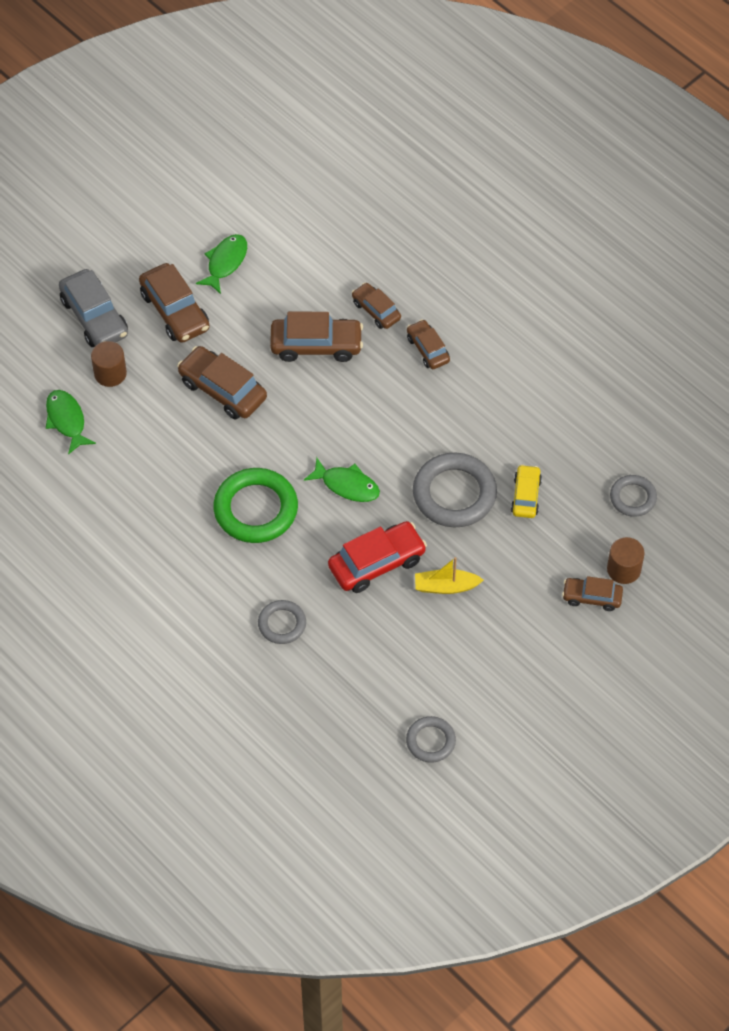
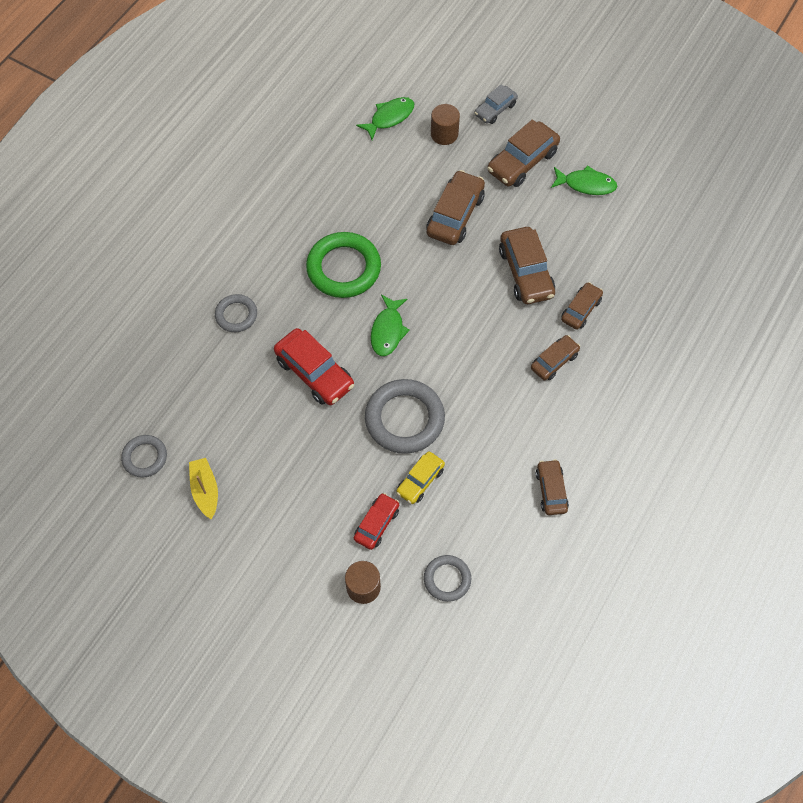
camera: 75 degrees right, 5 degrees up
(94, 317) = (495, 109): grey car -> grey car, size x0.61
(446, 586) = (305, 434): yellow boat -> yellow boat (205, 490)
(526, 496) = (420, 481): yellow car -> yellow car turned 135 degrees clockwise
(561, 544) = (376, 524): none -> red car
(592, 597) = (325, 564): brown car -> brown car (551, 490)

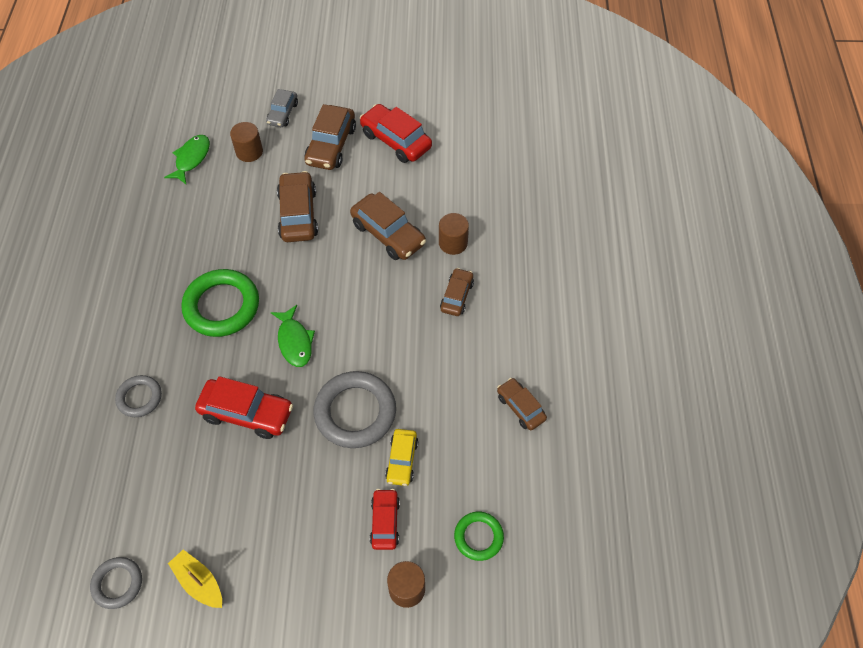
camera: 30 degrees left, 5 degrees down
(447, 579) = (478, 537): grey ring -> green ring
(581, 310) = (453, 243): brown car -> brown cylinder
(586, 184) = (396, 140): green fish -> red car

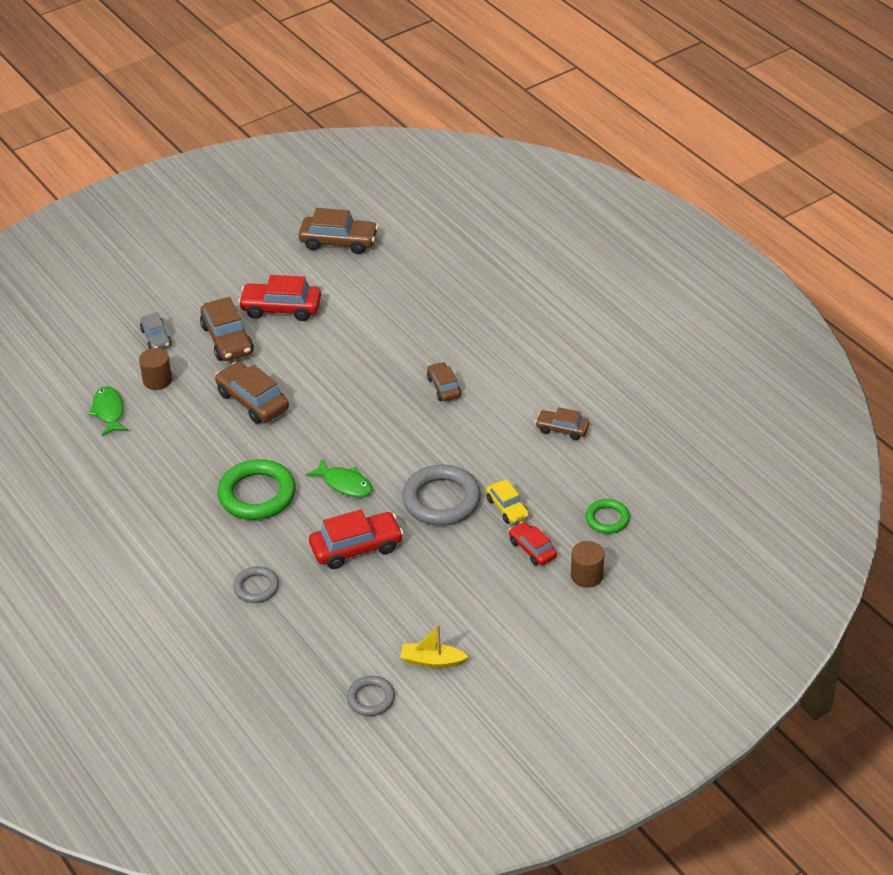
camera: 35 degrees left, 15 degrees down
(388, 234) = (344, 375): brown car -> brown car (338, 242)
(453, 243) = (404, 354): brown cylinder -> none

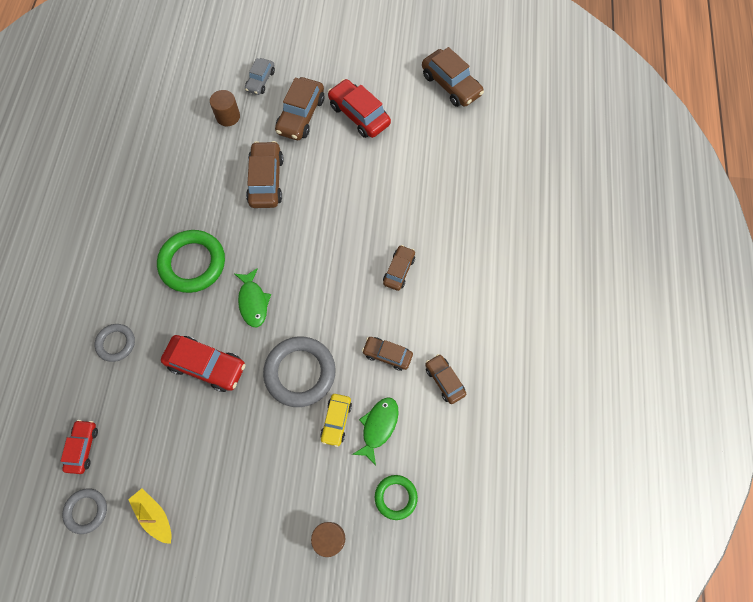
camera: 40 degrees right, 25 degrees up
(109, 411) = (176, 119): green fish -> green fish (378, 427)
(498, 443) = (387, 355): none -> brown car
(532, 549) = (316, 476): red car -> red car (83, 448)

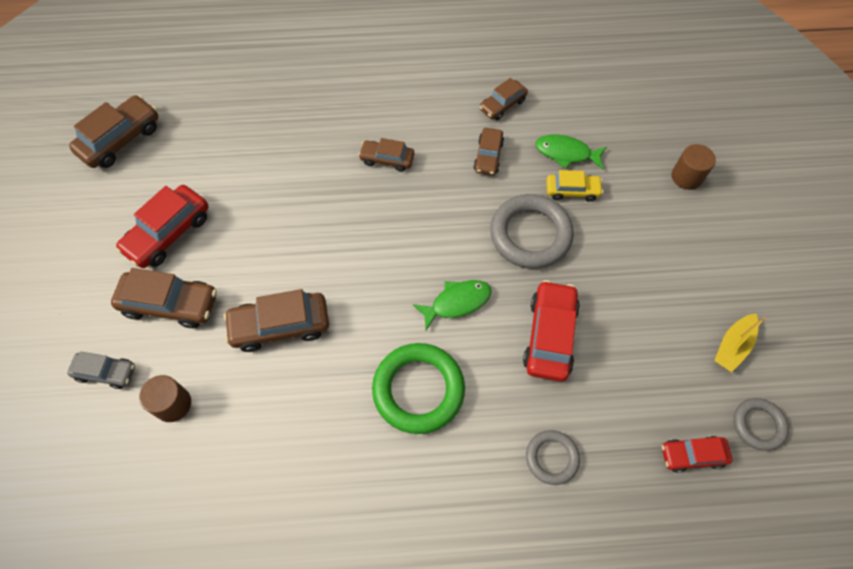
camera: 100 degrees left, 5 degrees down
(395, 497) = (628, 130): green ring -> none

